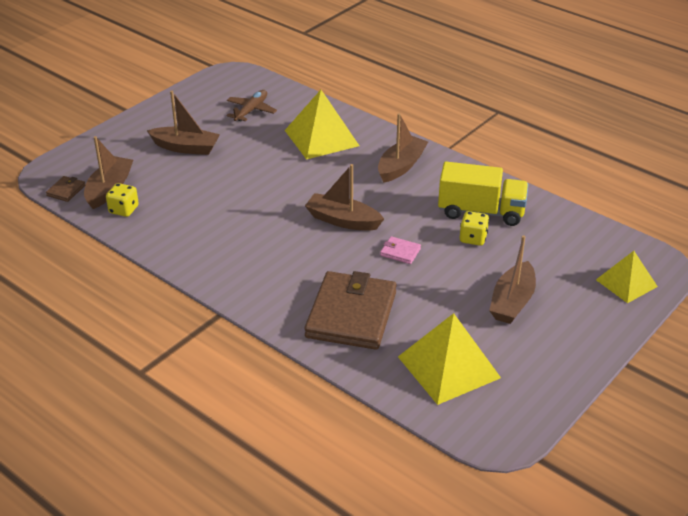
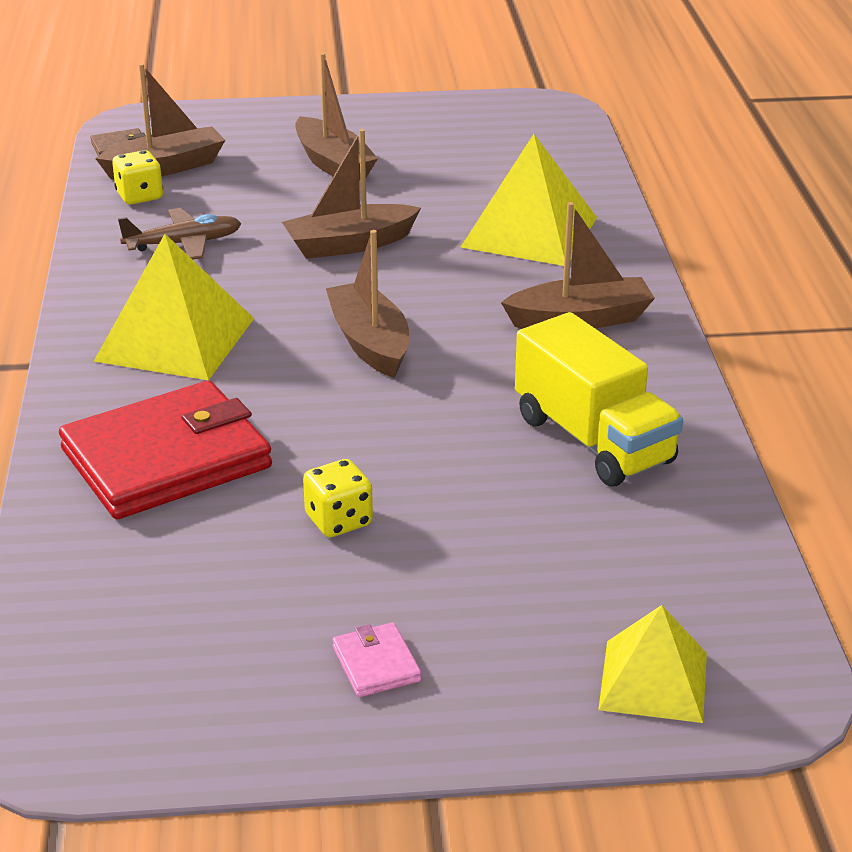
camera: 45 degrees right, 5 degrees down
(251, 110) = (493, 159): brown plane -> brown plane (183, 244)
(351, 314) = (166, 458): brown wallet -> red wallet
(400, 252) = (373, 423): pink wallet -> pink wallet (376, 664)
(448, 367) = (161, 605): yellow pyramid -> yellow pyramid (175, 339)
(473, 238) = (512, 467): yellow dice -> yellow dice (339, 521)
(512, 302) = (411, 585): brown boat -> brown boat (349, 244)

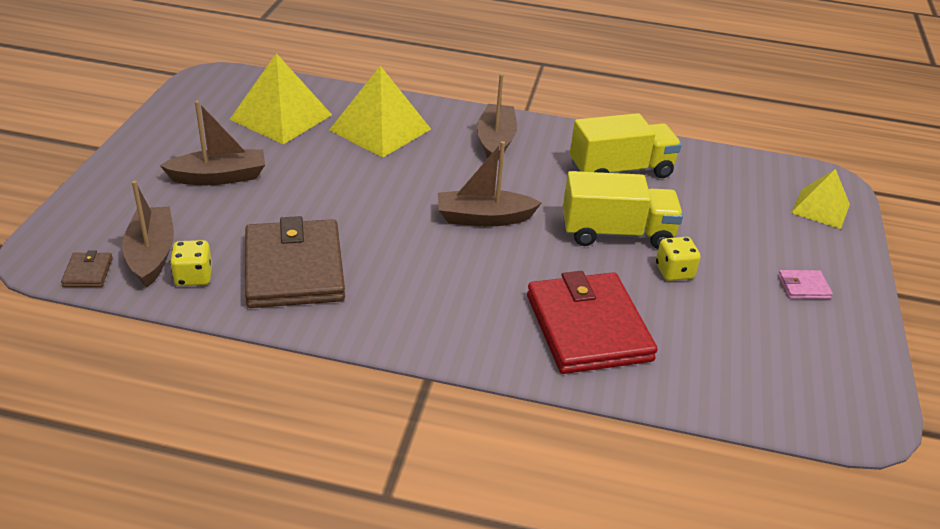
camera: 75 degrees left, 5 degrees up
(175, 339) = (436, 298): yellow pyramid -> yellow pyramid (281, 117)
(183, 244) = (294, 269): brown plane -> brown wallet
(349, 244) = (348, 197): brown boat -> none
(407, 456) = (616, 233): none -> yellow truck

